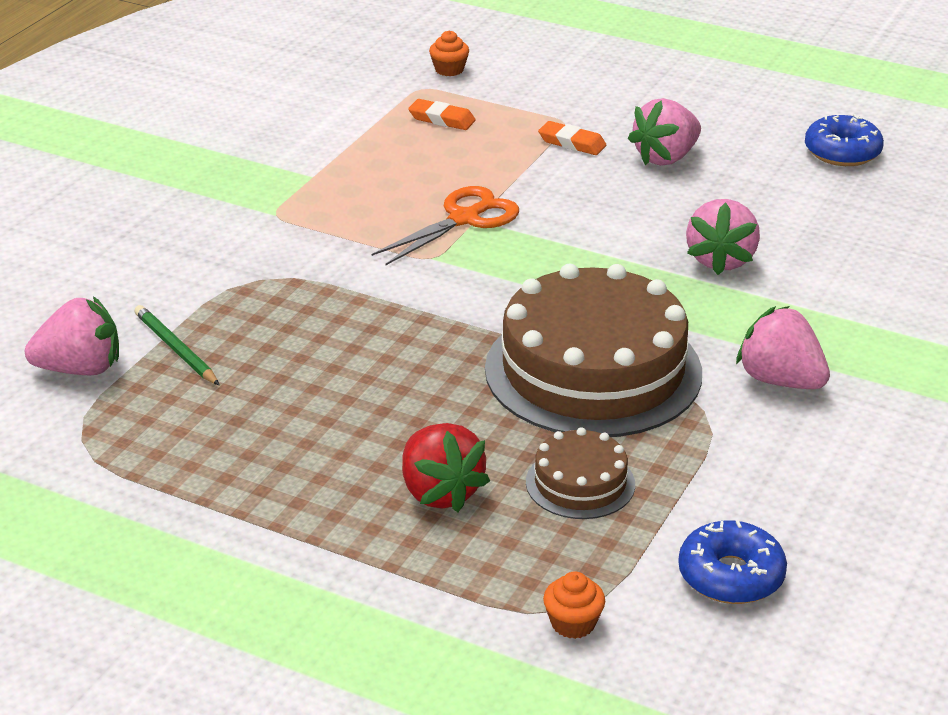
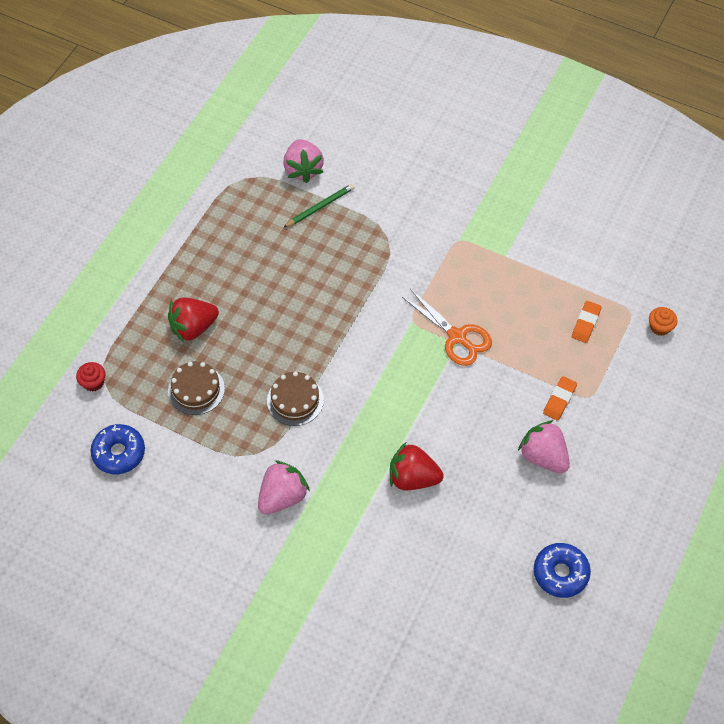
camera: 90 degrees right, 25 degrees up
(573, 623) = (93, 382): orange cupcake -> red cupcake
(593, 370) = (295, 400): brown cake -> brown cake, size x0.47
(721, 260) = (413, 478): pink strawberry -> red strawberry

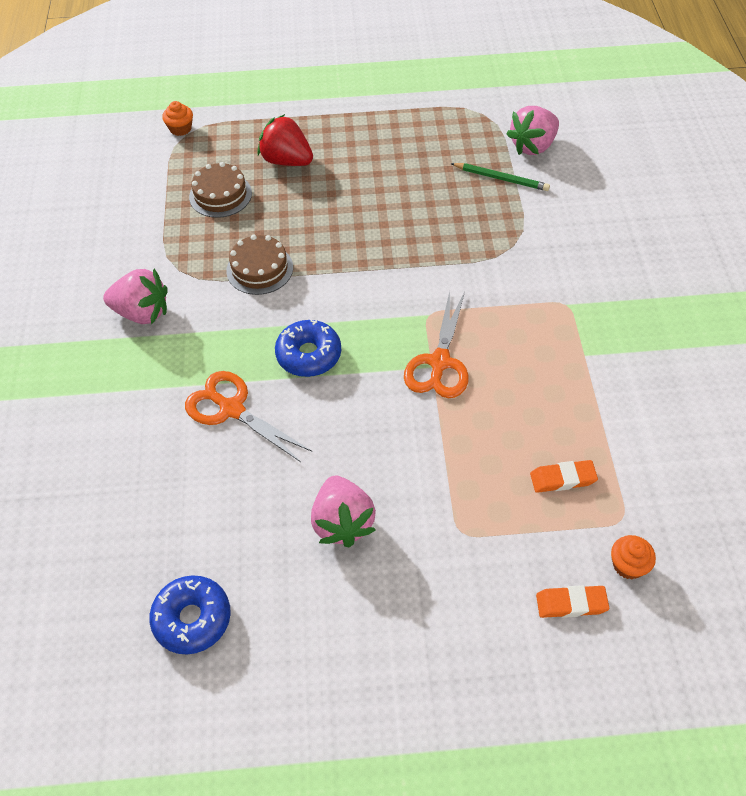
camera: 60 degrees right, 5 degrees down
(93, 382) = (180, 129): red cupcake -> orange cupcake
(119, 453) = (118, 179): blue donut -> blue donut (309, 355)
(413, 478) = (231, 409): red strawberry -> orange scissors
(543, 456) = (343, 522): pink strawberry -> pink strawberry turned 150 degrees clockwise
(559, 400) = (433, 502): orange eraser -> orange eraser (571, 603)

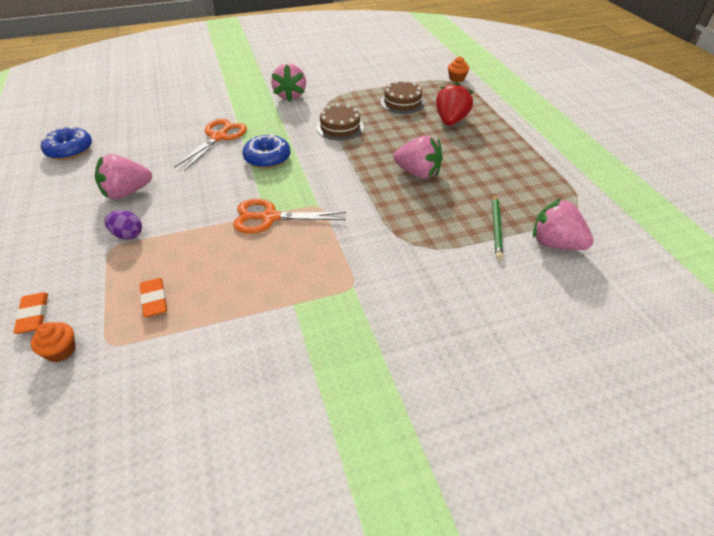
camera: 75 degrees right, 10 degrees down
(389, 215) = (418, 173): none -> pink strawberry
(440, 514) = (127, 235): none -> purple egg

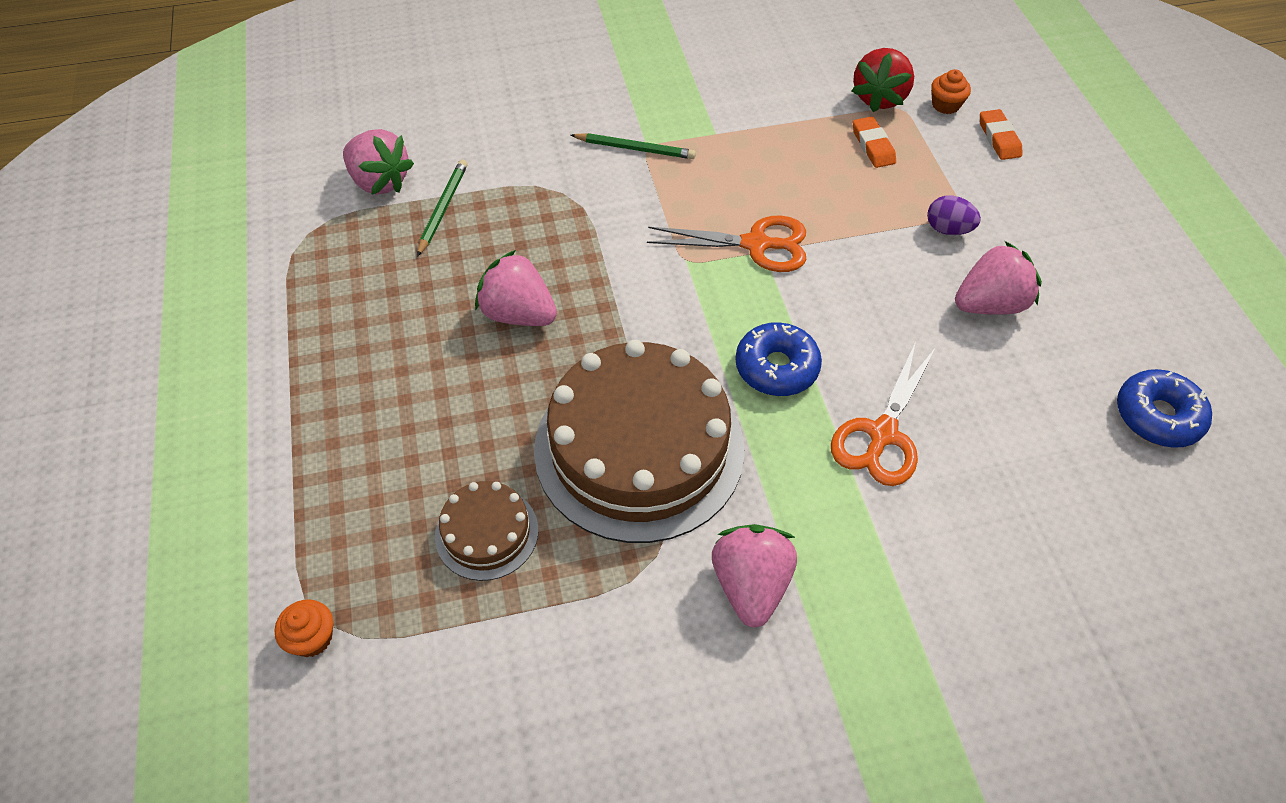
camera: 175 degrees left, 10 degrees up
(340, 127) = (639, 448): brown cake -> brown cake, size x2.15
(363, 283) = (635, 149): none -> green pencil
(451, 121) = (404, 454): red strawberry -> red strawberry (879, 98)

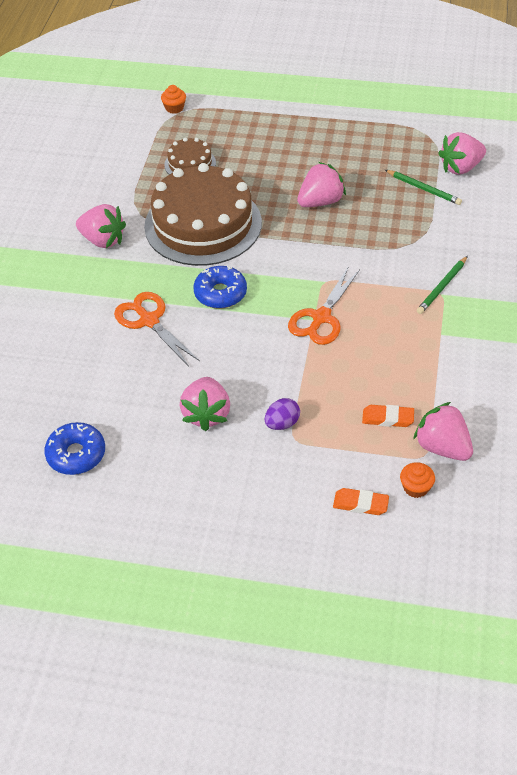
camera: 115 degrees right, 5 degrees down
(879, 98) = (442, 447): red strawberry -> pink strawberry

